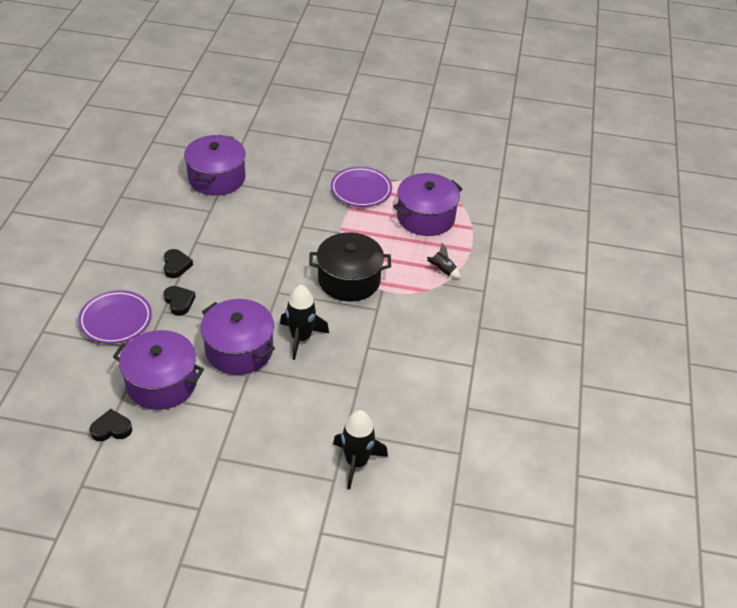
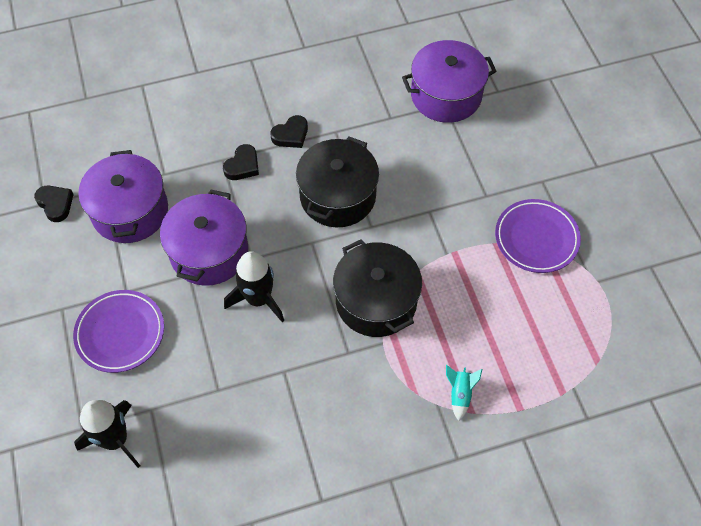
camera: 65 degrees right, 15 degrees up
(116, 320) = (188, 130): purple plate -> purple plate (120, 333)
(251, 263) = (338, 196): none -> black pot
(425, 217) = (542, 331): purple pot -> none
(442, 271) = (460, 394): black rocket -> turquoise rocket

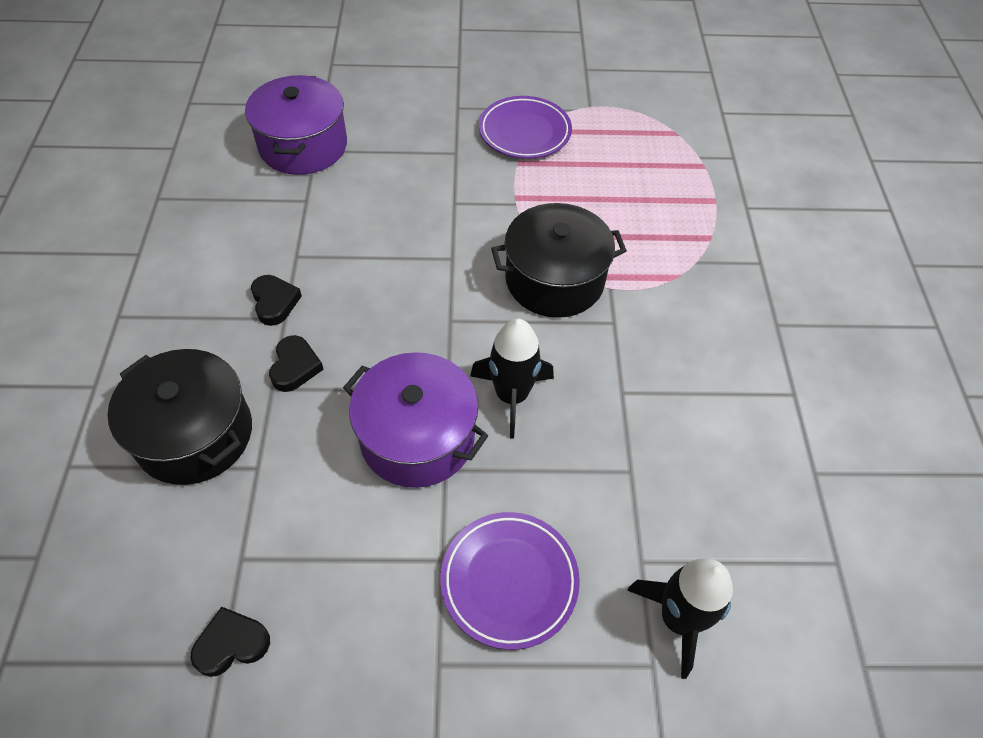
camera: 75 degrees left, 5 degrees down
(130, 211) = (301, 528): purple pot -> none
(242, 166) = (295, 367): black heart -> black heart turned 45 degrees clockwise
(338, 196) = (394, 278): black pot -> black pot (195, 434)
(460, 394) = (688, 240): turquoise rocket -> none

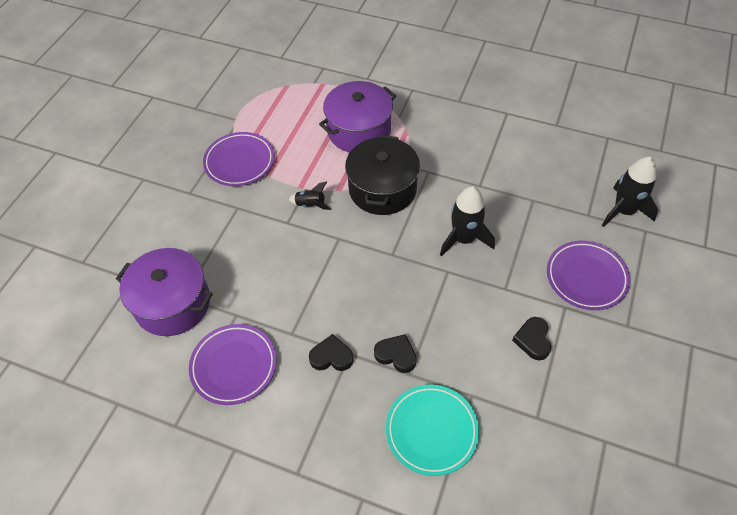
camera: 65 degrees left, 0 degrees up
(195, 434) = (431, 431): black pot -> turquoise plate
(232, 644) = (594, 432): black heart -> black heart (533, 340)
(239, 220) = (234, 366): none -> purple plate
(417, 437) = (477, 297): purple pot -> purple pot (359, 130)
(491, 215) = (310, 205): none -> black rocket

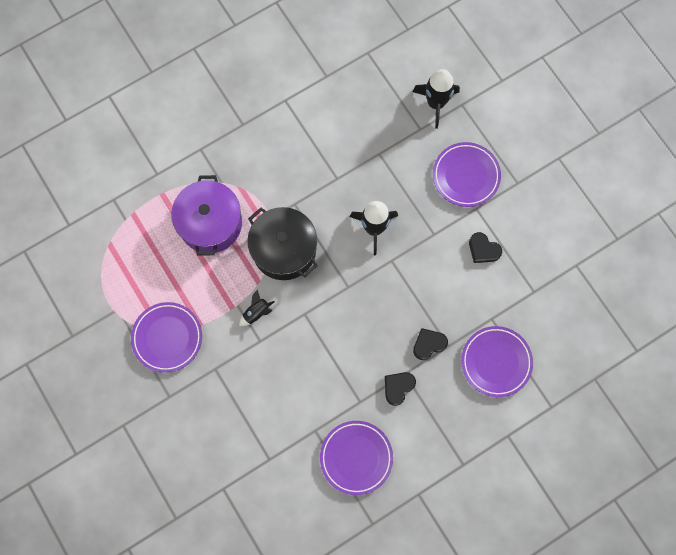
camera: 55 degrees left, 20 degrees up
(173, 304) = (270, 470): purple pot -> none
(431, 431) = (496, 362): turquoise plate -> purple plate

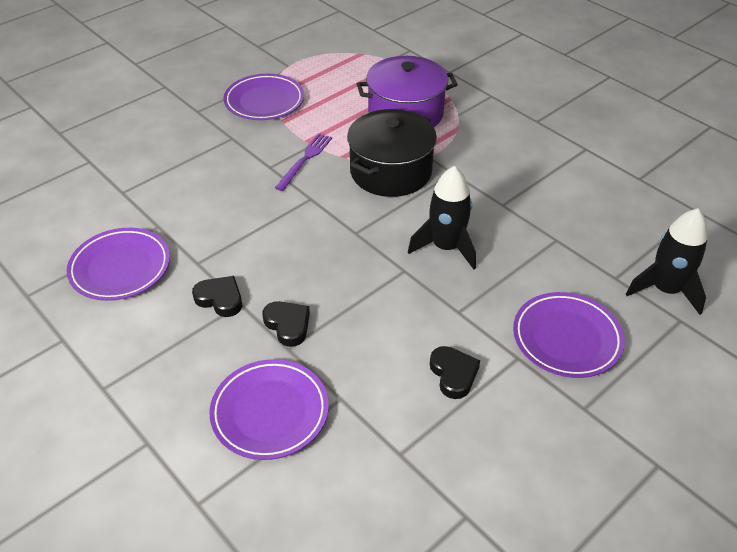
camera: 80 degrees right, 30 degrees down
(256, 312) = (305, 160): black rocket -> purple fork
(483, 249) = (453, 374): black heart -> black heart turned 135 degrees clockwise

